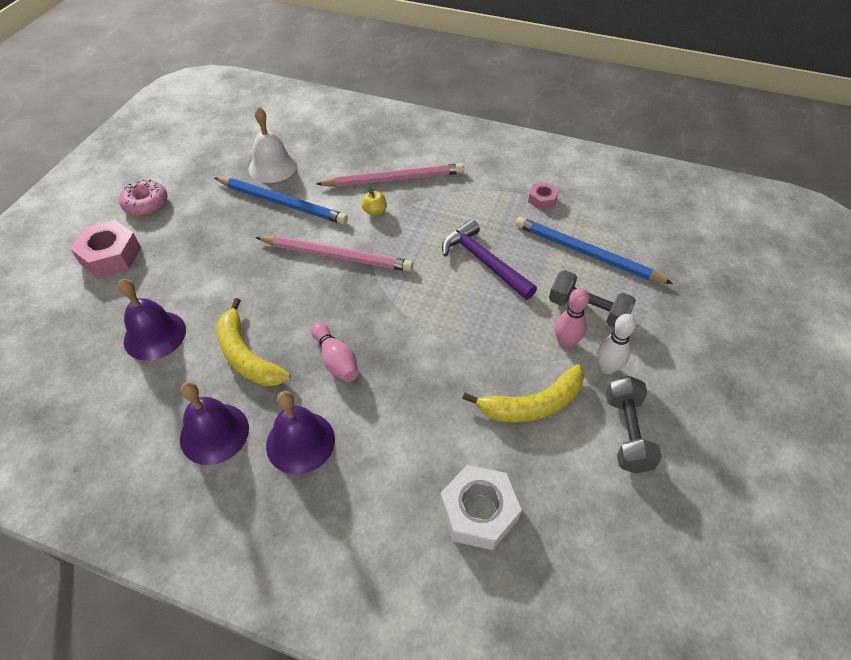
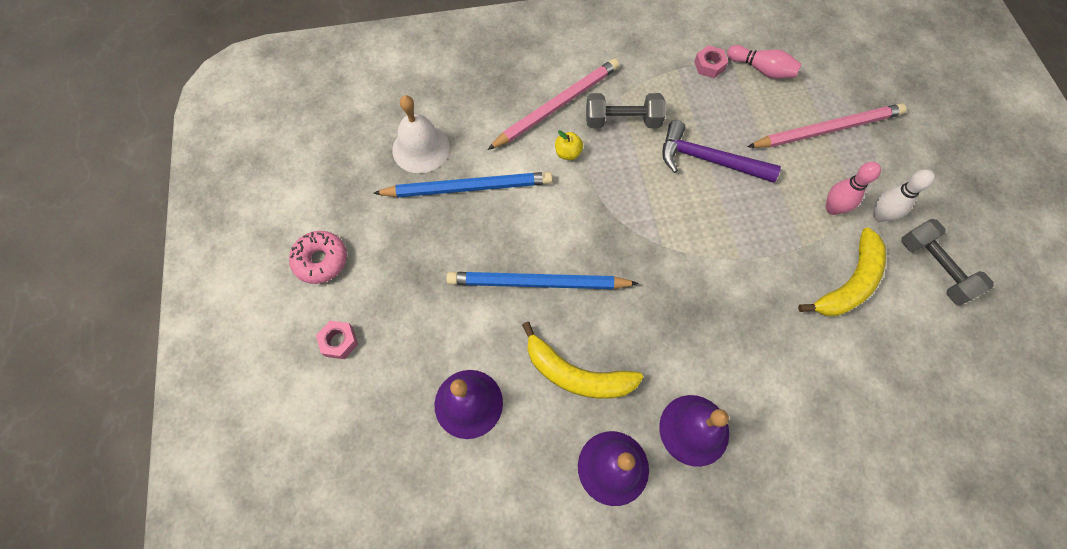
camera: 30 degrees left, 15 degrees up
(110, 255) = (339, 341): pink nut -> pink nut, size x0.55
(336, 256) = (571, 222): pink pencil -> pink pencil (827, 129)
(336, 360) = (659, 332): pink bowling pin -> pink bowling pin (761, 69)
(478, 512) = (879, 404): white nut -> none
(586, 253) = (786, 107): blue pencil -> blue pencil (537, 283)
(587, 310) = (827, 166): grey dumbbell -> grey dumbbell (622, 121)

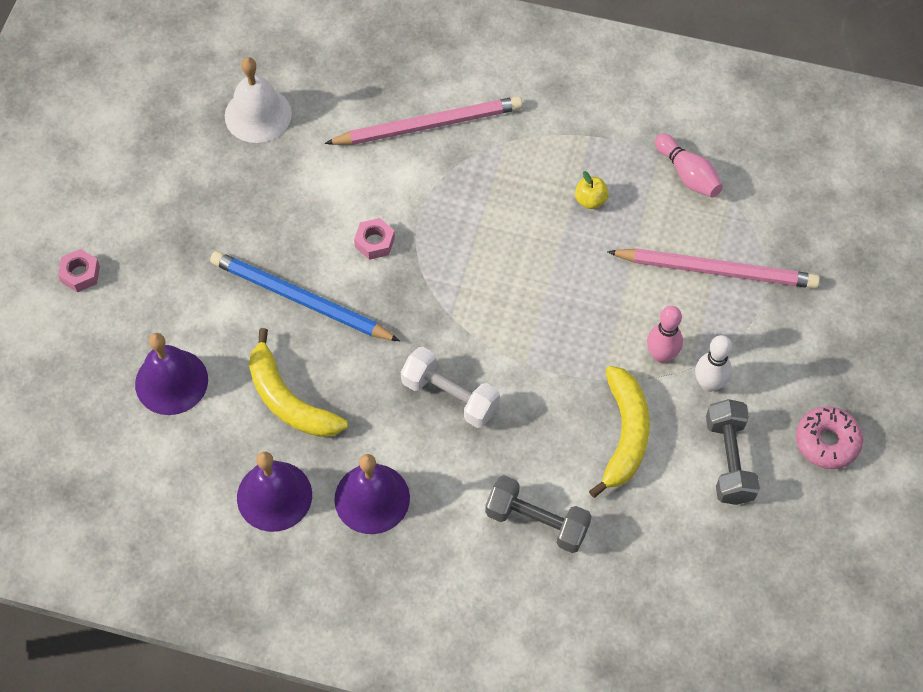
camera: 25 degrees right, 5 degrees down
(321, 260) = (101, 189): pink donut -> pink donut (827, 442)
(468, 187) = (284, 175): blue pencil -> none
(568, 153) = (409, 181): yellow apple -> yellow apple (590, 200)
(622, 121) = (490, 170): grey dumbbell -> grey dumbbell (537, 522)
(701, 311) = (450, 396): none -> white dumbbell
(708, 160) = (558, 249): purple hammer -> none
(709, 65) = (629, 146): pink nut -> pink nut (374, 242)
(848, 283) = (624, 435): yellow banana -> yellow banana turned 60 degrees counterclockwise

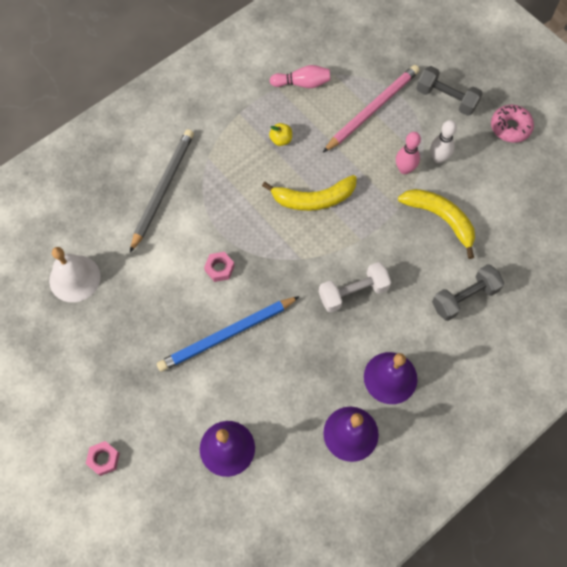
camera: 55 degrees left, 5 degrees up
(288, 400) = (291, 384): yellow banana -> yellow banana (313, 199)
(428, 125) = (163, 189): pink pencil -> grey pencil
(729, 460) = (490, 179): grey dumbbell -> grey dumbbell (446, 99)

